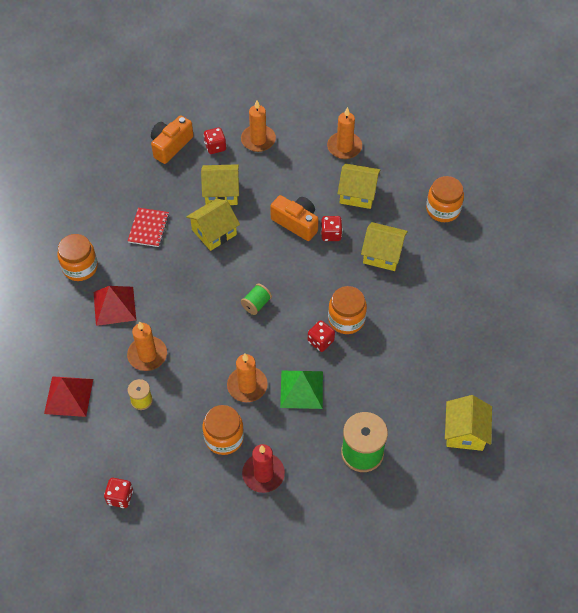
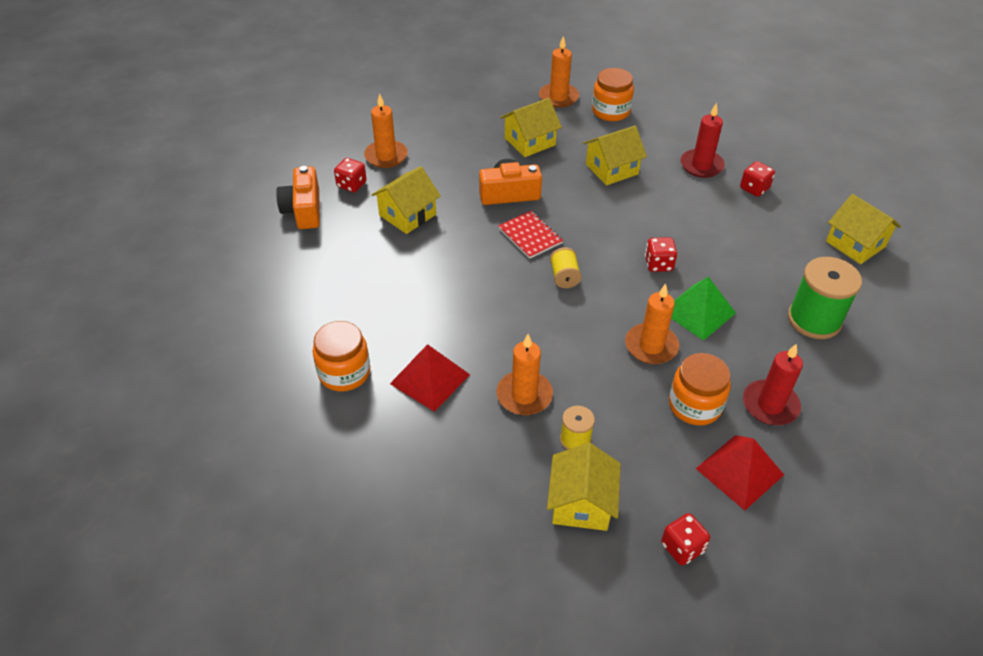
camera: 45 degrees left, 10 degrees down
(69, 396) = (496, 500): red pyramid -> red pyramid (740, 471)
(148, 228) = (373, 289): red notebook -> red notebook (530, 236)
(214, 232) = (444, 249): yellow house -> yellow house (581, 503)
(256, 304) = (564, 277): green spool -> yellow spool
(331, 234) = (550, 183): red dice -> red dice (754, 188)
(344, 147) = (471, 117): orange candle -> orange candle (558, 97)
(346, 319) = (654, 233): orange jar -> none
(445, 297) = (701, 165): none -> red candle

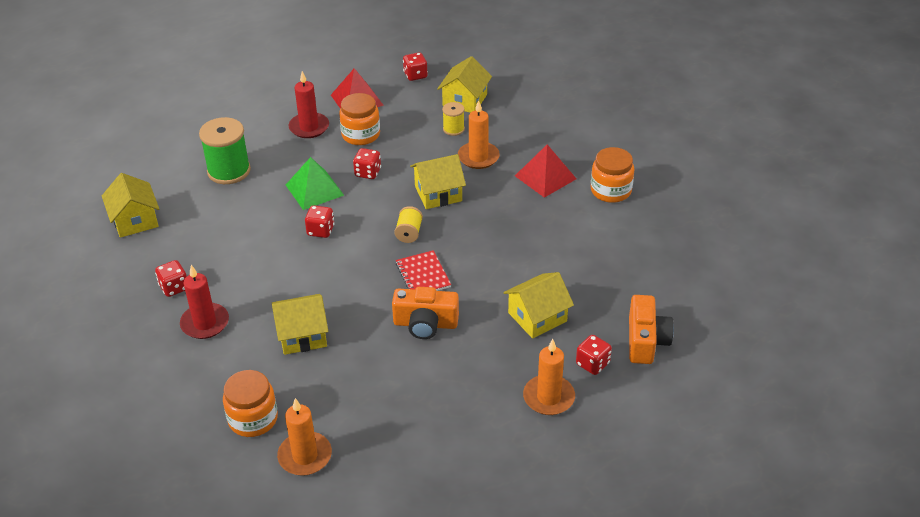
camera: 165 degrees left, 5 degrees down
(530, 141) = (374, 389): yellow house -> yellow house (438, 193)
(651, 346) = (368, 173): orange candle -> red dice

